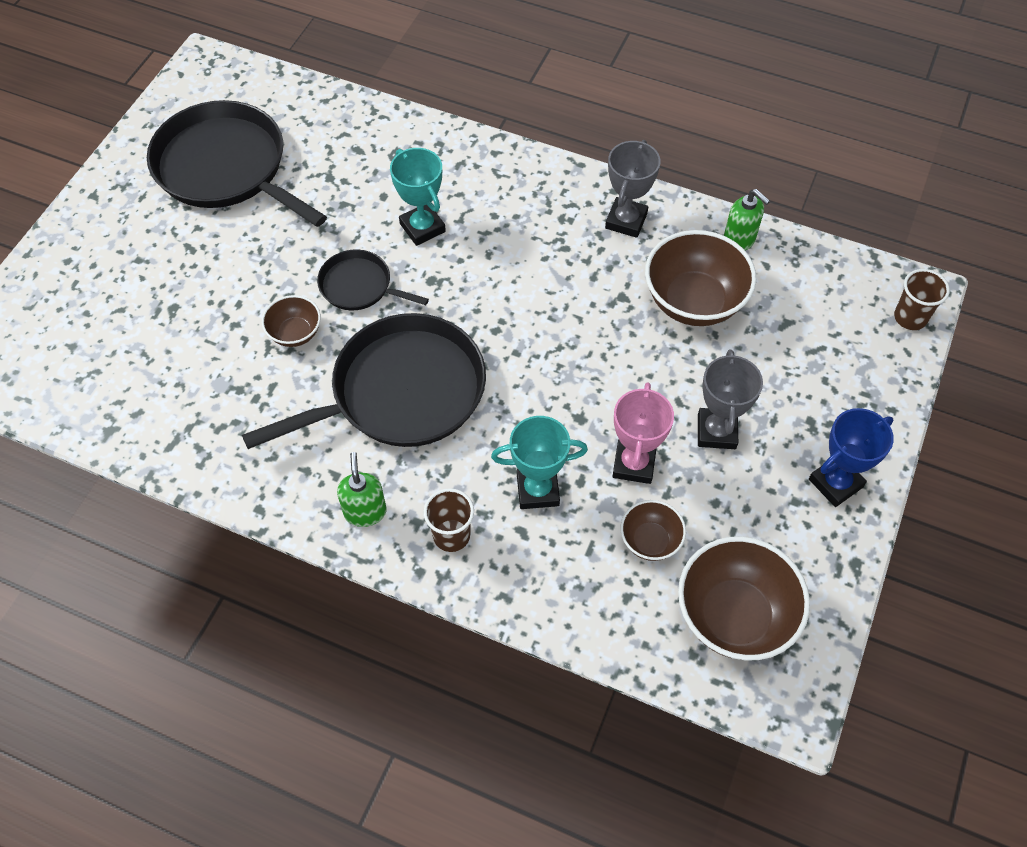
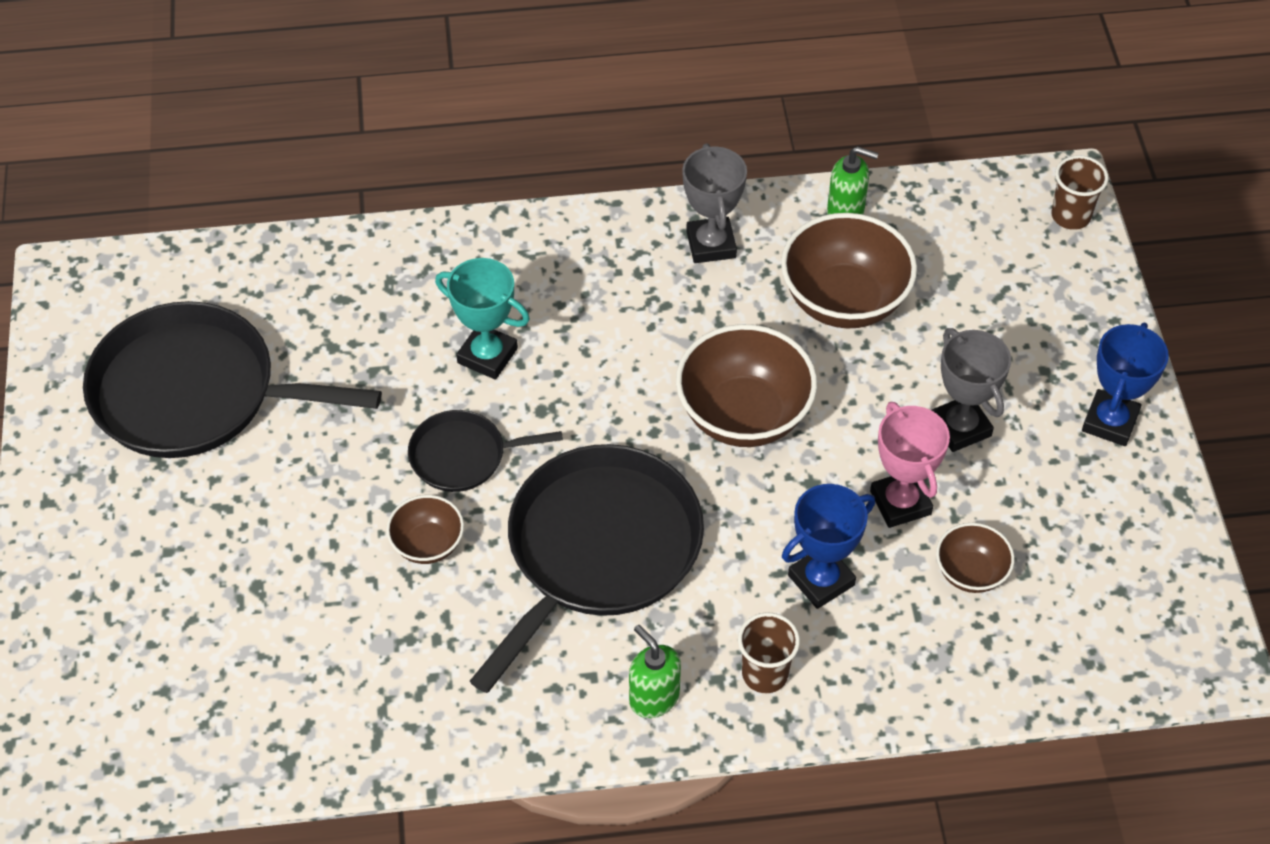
camera: 30 degrees left, 5 degrees down
(537, 490) = (821, 580): turquoise trophy -> blue trophy
(734, 616) = (1102, 604): brown bowl -> brown bowl (743, 415)

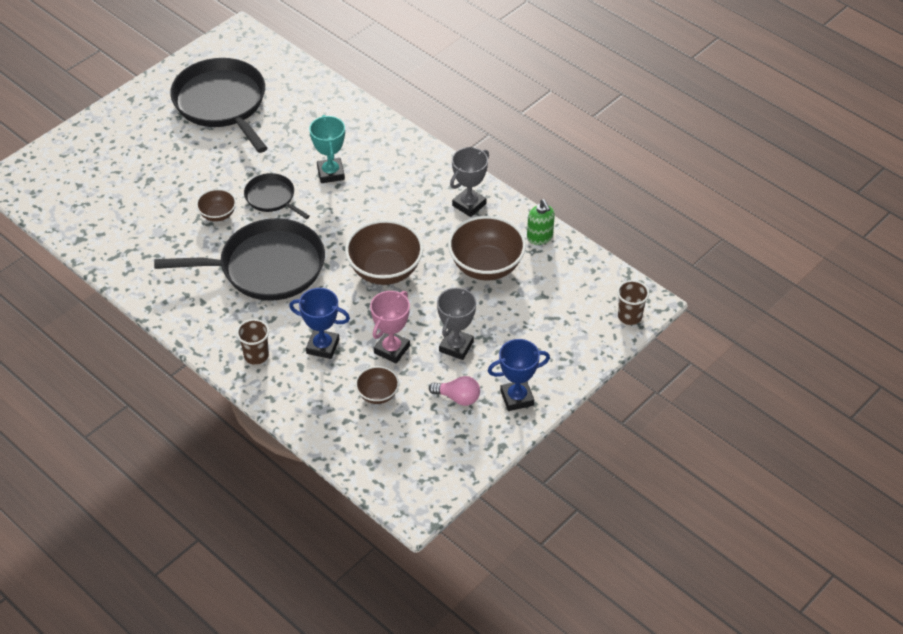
camera: 50 degrees right, 5 degrees down
(653, 697) = (211, 327): green soap dispenser -> none
(1055, 485) = (458, 398): none -> pink light bulb

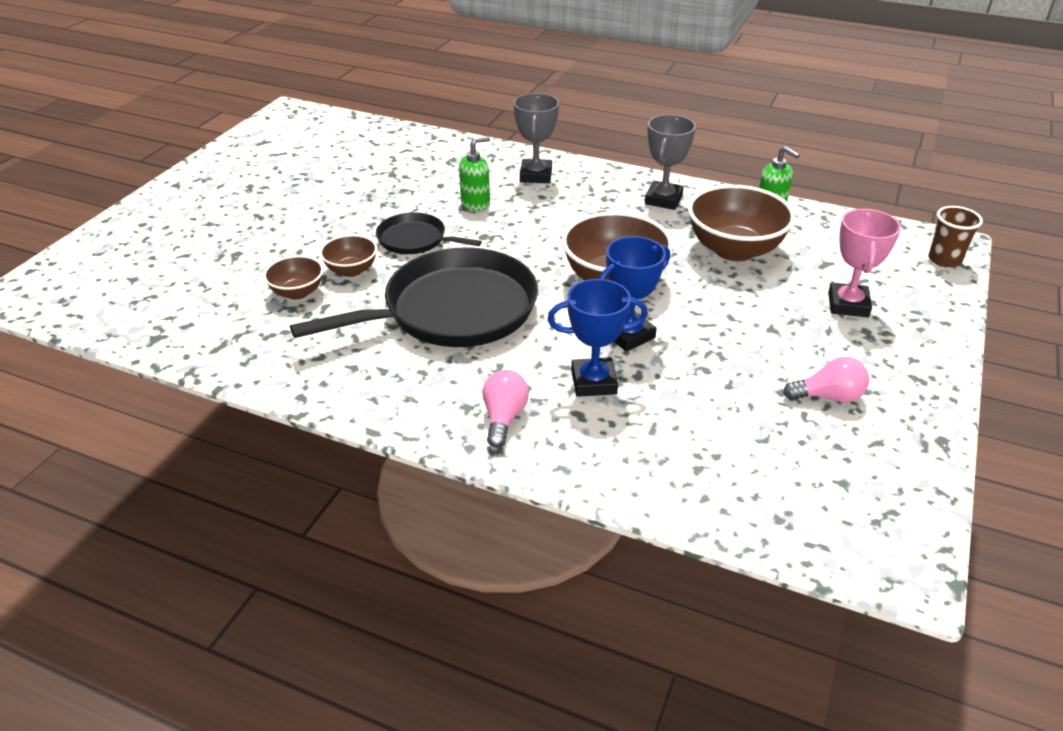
camera: 20 degrees left, 10 degrees down
(222, 103) = (299, 169): black pan -> none
(256, 356) = (504, 417): brown cup -> pink light bulb
(331, 173) = (475, 204): turquoise trophy -> green soap dispenser
(377, 394) = (716, 422): brown bowl -> brown bowl (297, 292)
(392, 349) = (691, 362): pink trophy -> pink trophy (848, 305)
(456, 346) = (772, 338): grey trophy -> grey trophy (536, 175)
(517, 398) = (903, 376): blue trophy -> blue trophy (628, 335)

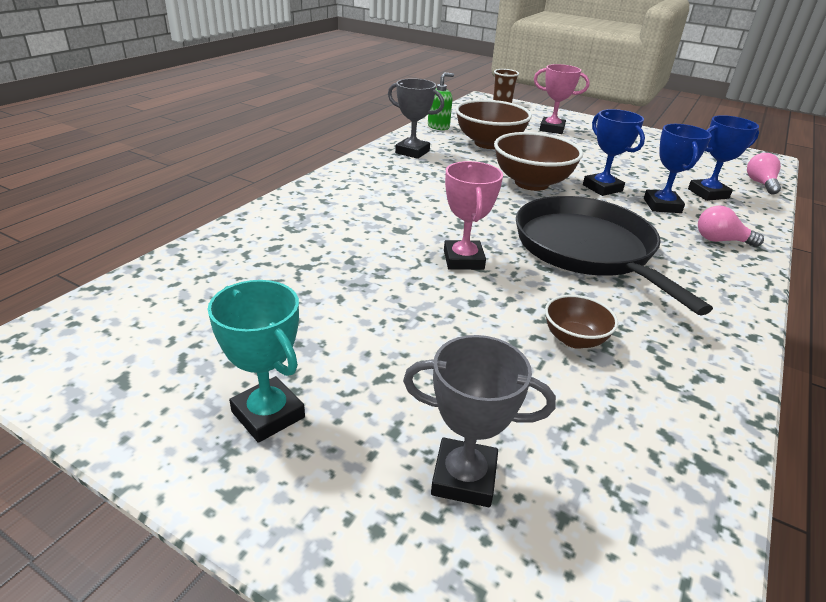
camera: 85 degrees left, 5 degrees down
(229, 185) = (268, 414): none -> turquoise trophy
(351, 270) = (524, 301): brown bowl -> none
(415, 240) = (463, 260): black pan -> pink trophy
(475, 204) = (396, 223): green soap dispenser -> none
(536, 175) = (349, 191): grey trophy -> grey trophy (464, 477)
(661, 437) = (708, 194): none -> blue trophy
(828, 396) = (644, 149): pink light bulb -> pink light bulb (760, 184)

